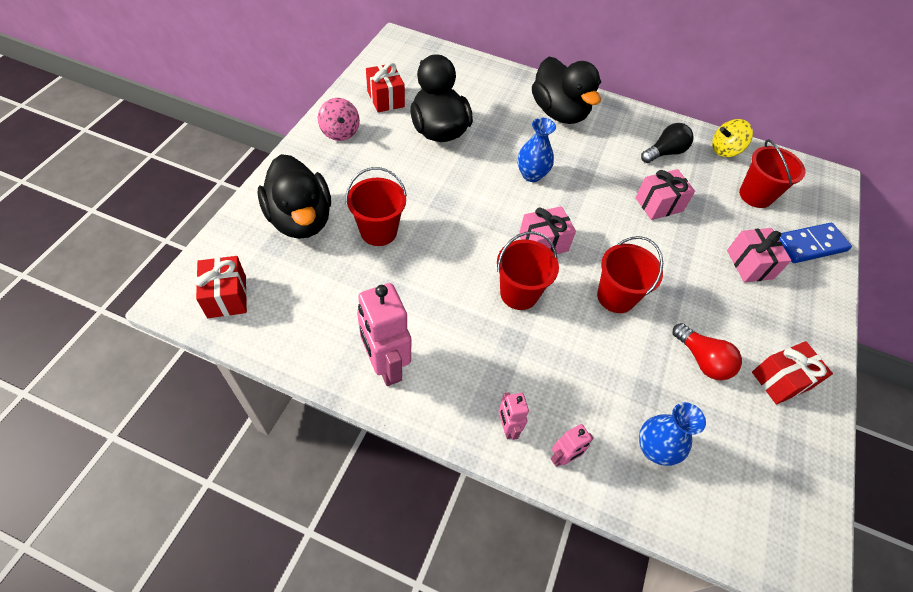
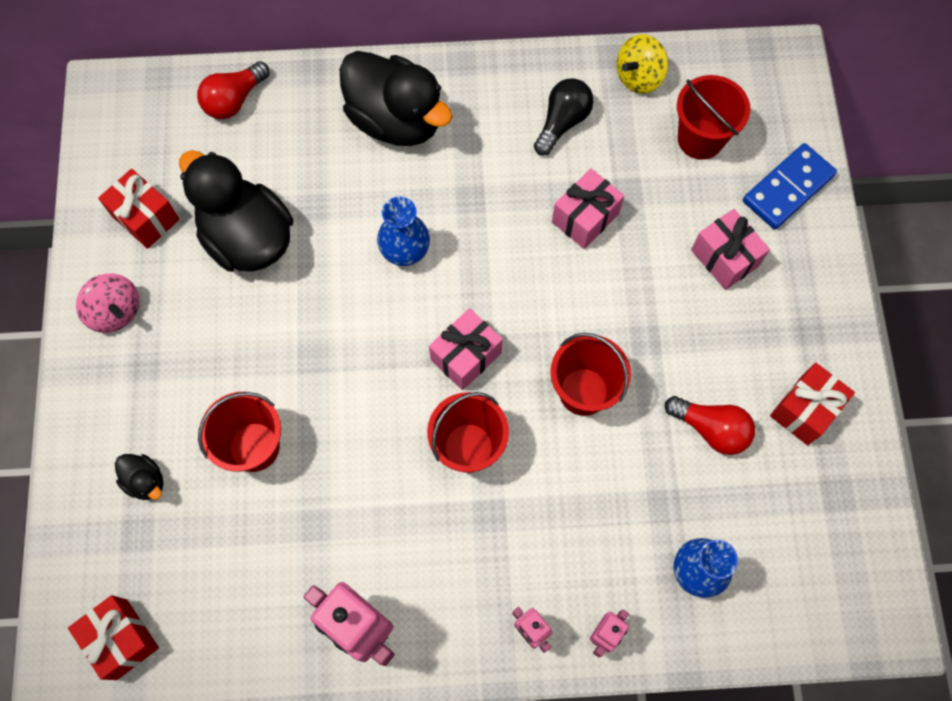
camera: 20 degrees left, 15 degrees up
(300, 219) = (145, 481): black duck -> black duck, size x0.43
(468, 69) = (234, 100): none -> red light bulb

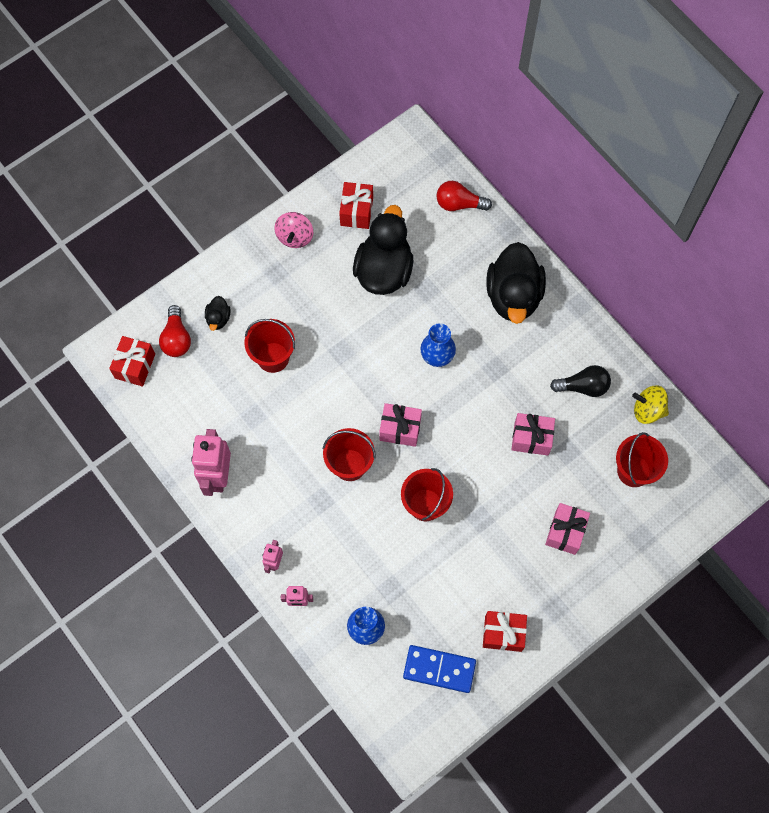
camera: 55 degrees right, 0 degrees up
(711, 429) = (453, 588): red light bulb -> red light bulb (176, 338)
(787, 188) = (639, 541): blue domino -> blue domino (439, 669)

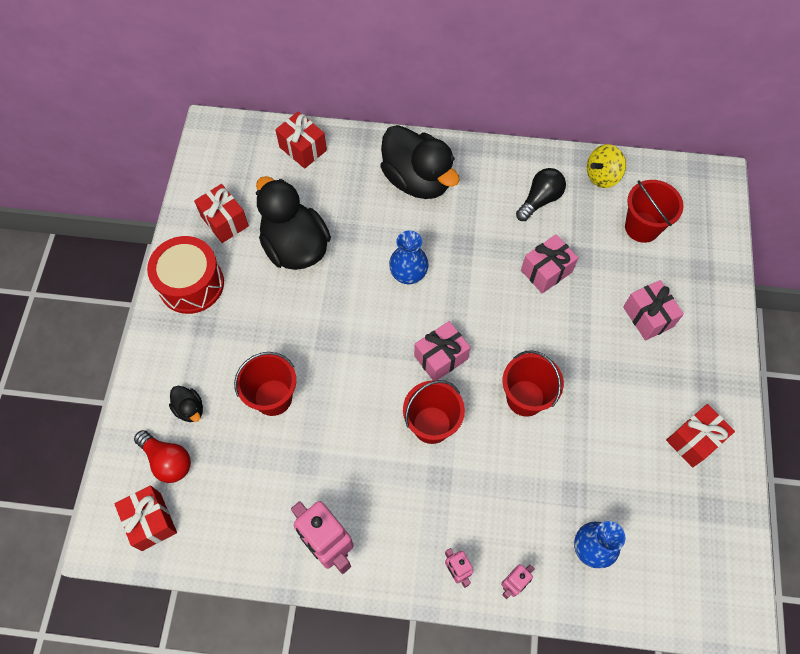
camera: 45 degrees left, 5 degrees down
(295, 237) = (191, 284): pink spinning top -> red drum
(439, 669) = (682, 520): blue domino -> none
(459, 204) = (303, 149): red light bulb -> red gift

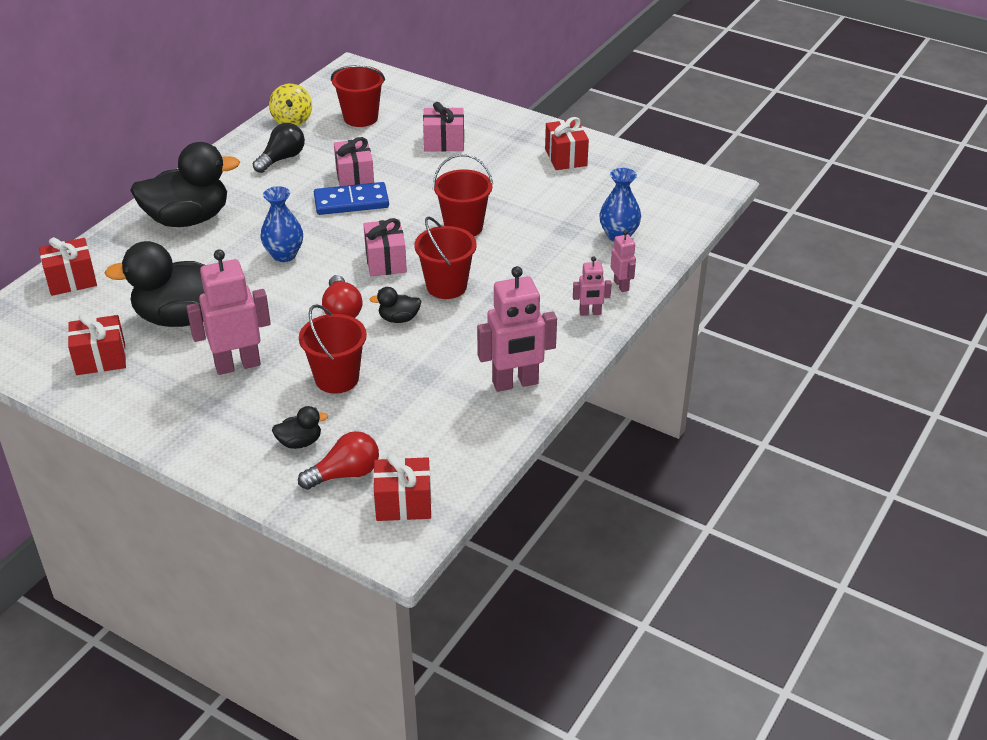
camera: 65 degrees left, 25 degrees down
(191, 284) = (153, 404): red drum -> none
(258, 316) = (237, 365): none -> pink robot
(358, 357) = (342, 310): none -> red light bulb
(369, 407) = (399, 319): none -> black duck
(509, 287) = (351, 202): none -> blue domino
(540, 200) = (282, 159): black light bulb -> black light bulb turned 60 degrees clockwise

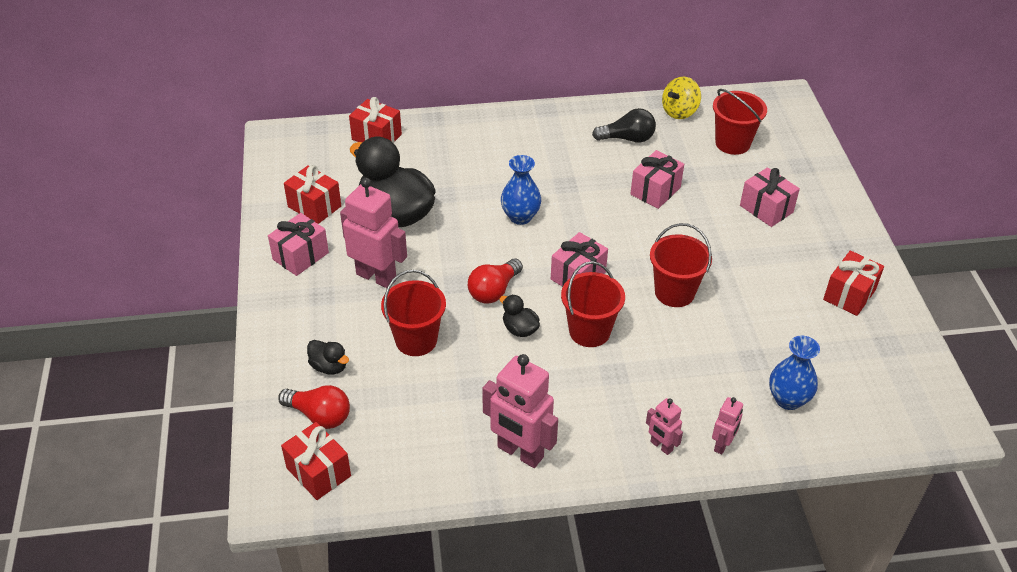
camera: 50 degrees right, 5 degrees up
(149, 397) = (300, 256): none -> pink gift
(188, 219) = (501, 142): black duck -> none
(351, 202) = (624, 209): blue domino -> none

